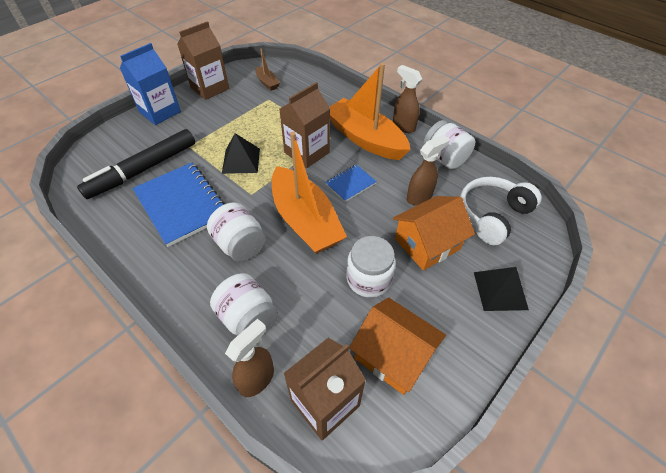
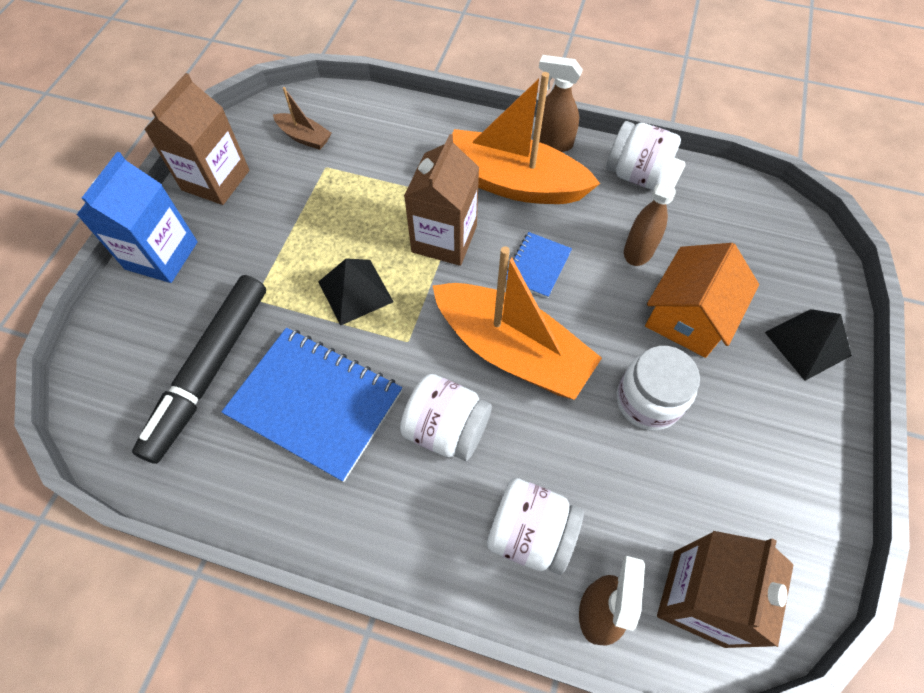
camera: 25 degrees left, 10 degrees up
(393, 355) = (738, 492): orange house -> none
(492, 215) = (741, 239): white headphones -> none

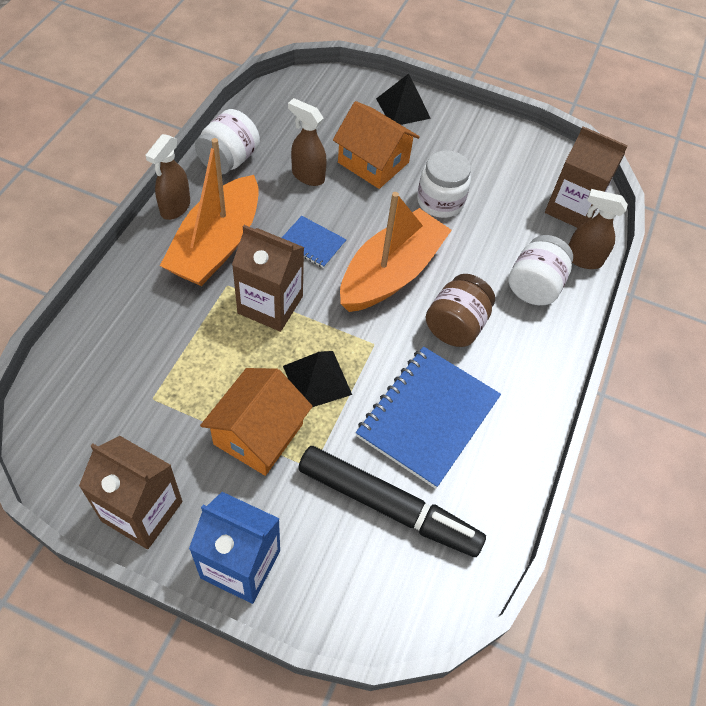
camera: 90 degrees left, 5 degrees down
(291, 250) = (258, 434): none -> orange house
(304, 137) = (101, 417): brown boat -> none
(446, 429) = (455, 325): white jar -> brown jar

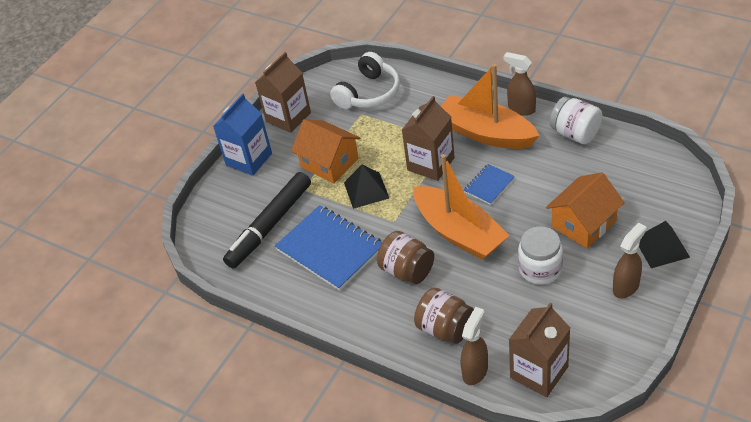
camera: 110 degrees right, 10 degrees down
(104, 390) = (369, 93): none -> white headphones
(307, 176) = (562, 181): brown spray bottle -> brown spray bottle (626, 286)
(534, 286) = (445, 329): white jar -> brown jar

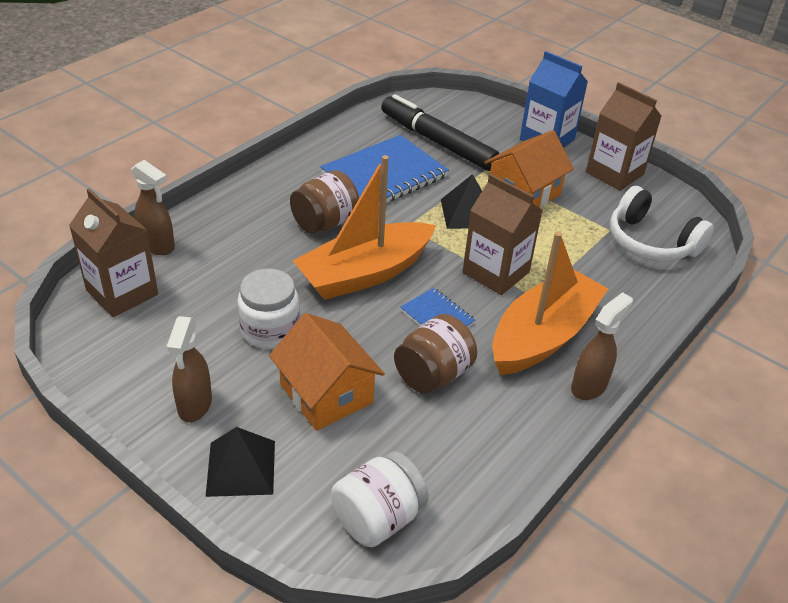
camera: 90 degrees right, 5 degrees down
(445, 329) = (227, 235): brown jar -> brown jar (433, 375)
(575, 134) = (516, 436): white jar -> white jar (378, 518)
(626, 286) = (194, 405): brown spray bottle -> brown spray bottle turned 45 degrees clockwise

